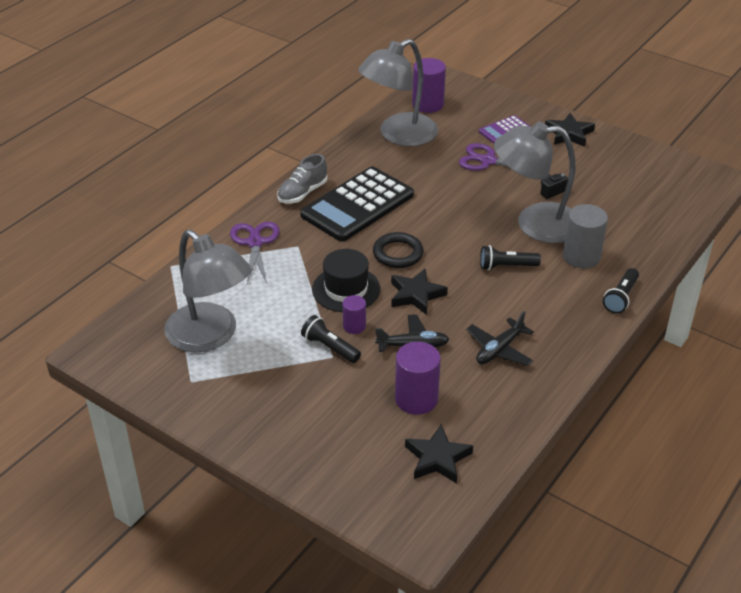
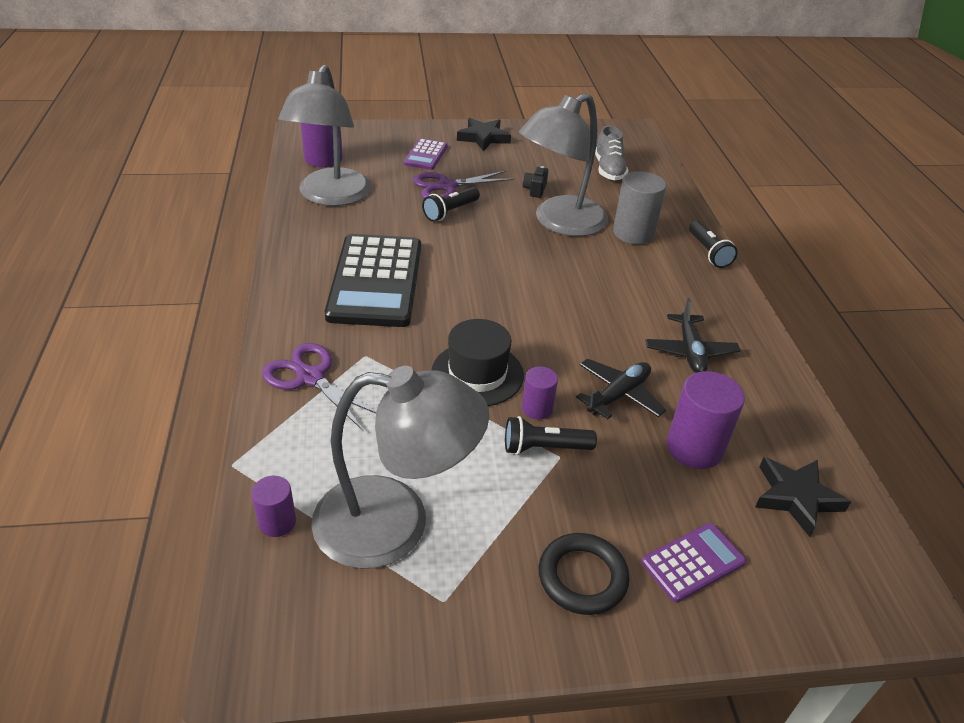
camera: 45 degrees left, 0 degrees up
(161, 303) = (277, 522): none -> purple cylinder
(302, 193) = (298, 296): grey shoe -> grey shoe (609, 170)
(330, 445) = (693, 562): none -> purple calculator
(398, 253) = (479, 309): black ring -> black ring (582, 577)
(416, 295) = (551, 341): black star -> none
(506, 266) = (589, 271): black flashlight -> black flashlight (450, 212)

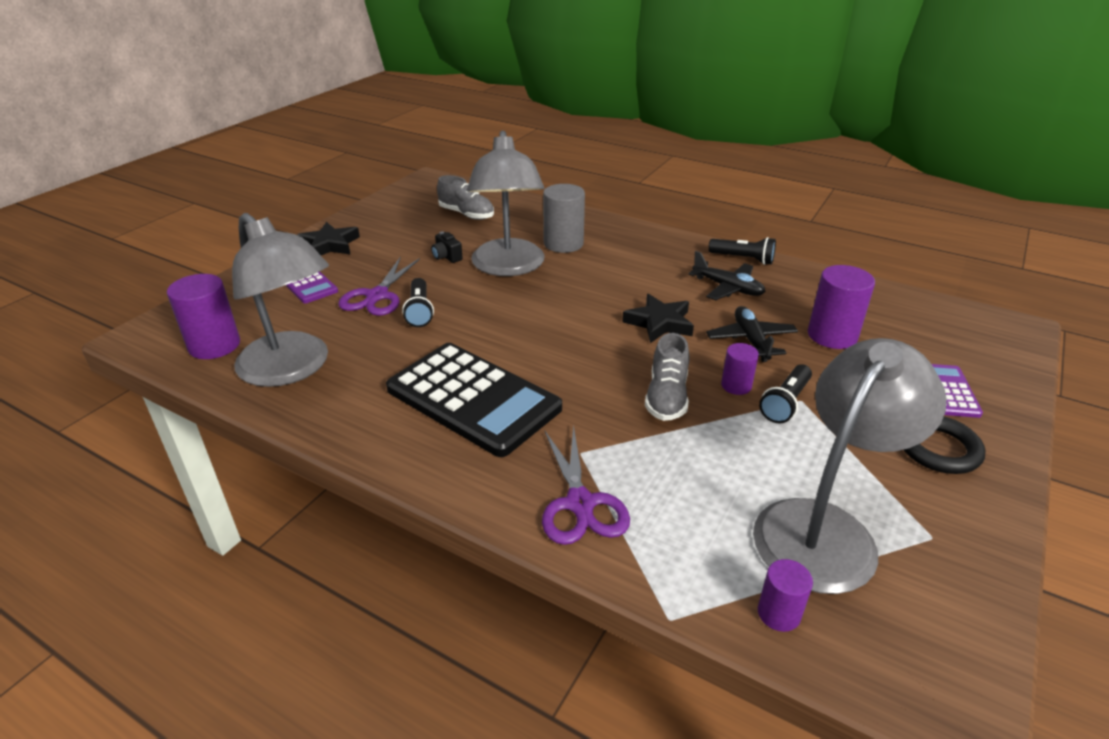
camera: 50 degrees left, 5 degrees down
(310, 377) = (580, 504): purple scissors -> purple scissors turned 90 degrees counterclockwise
(477, 374) = (666, 397): black hat -> grey shoe
(708, 252) = (623, 227): black flashlight -> black flashlight (743, 259)
(796, 497) = (905, 320): black star -> black star (659, 323)

